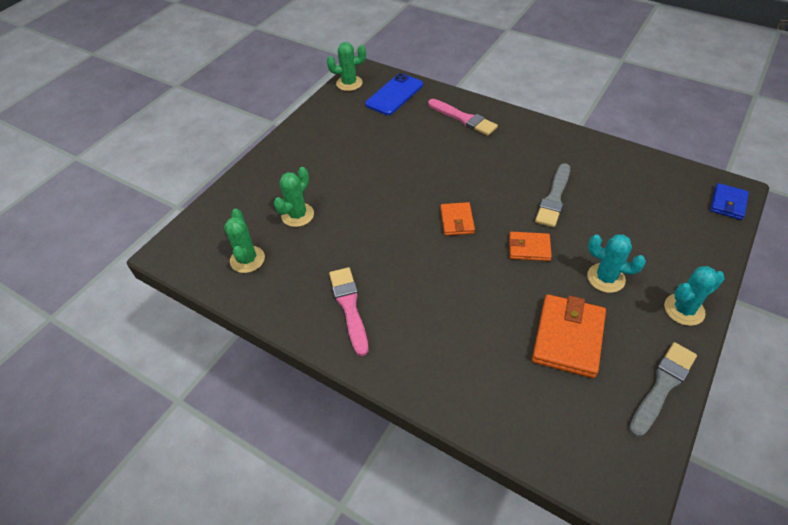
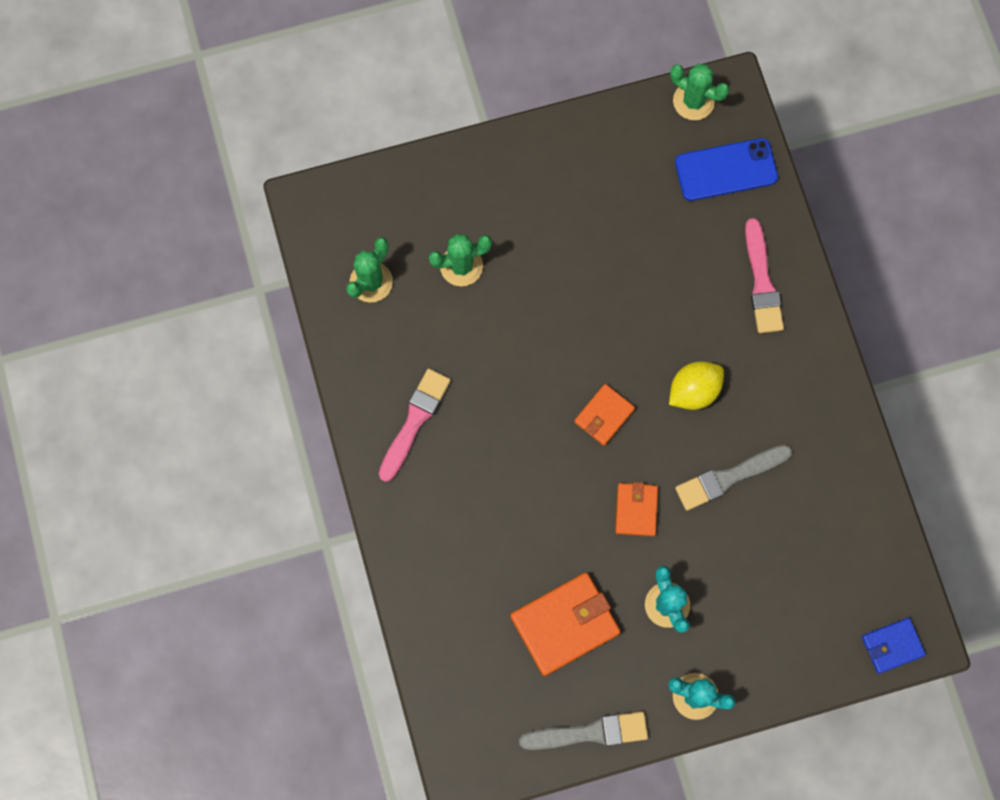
camera: 40 degrees right, 25 degrees up
(488, 178) = (693, 391): none -> yellow lemon
(529, 248) = (636, 510): orange wallet -> orange wallet turned 45 degrees clockwise

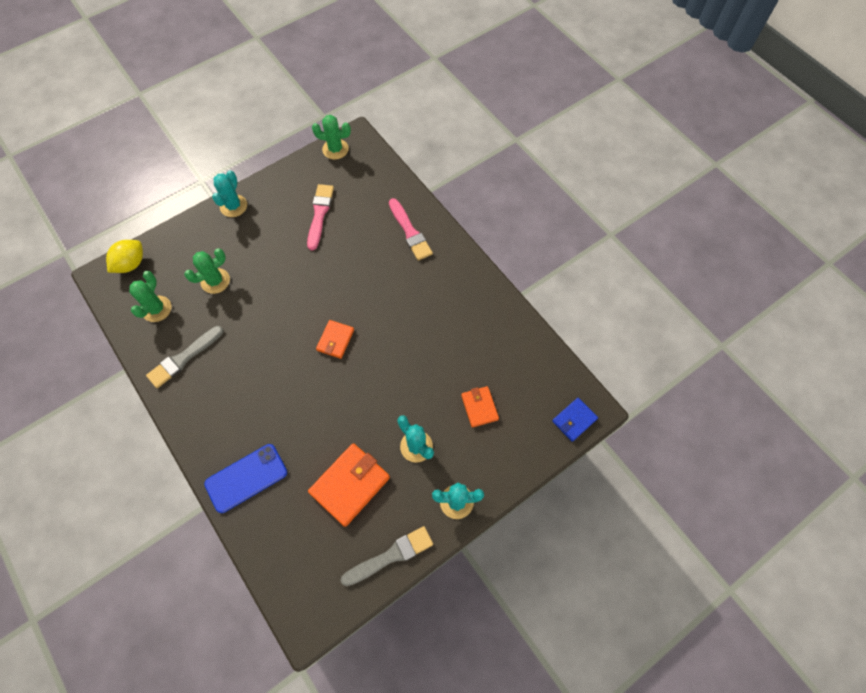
camera: 20 degrees left, 10 degrees down
(414, 421) = (207, 385): pink brush -> pink brush (319, 214)
(516, 150) = (233, 206): none -> turquoise cactus
(636, 510) = (375, 392): orange wallet -> orange wallet (479, 407)
(693, 391) = (389, 307): yellow lemon -> yellow lemon (131, 264)
(726, 170) = (367, 179): blue phone -> blue phone (246, 478)
(729, 477) = (429, 351): grey brush -> grey brush (184, 358)

